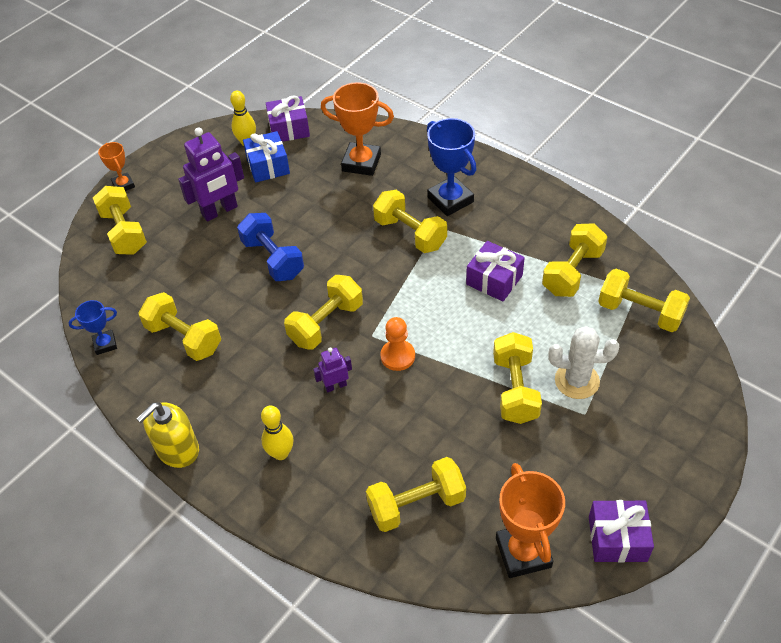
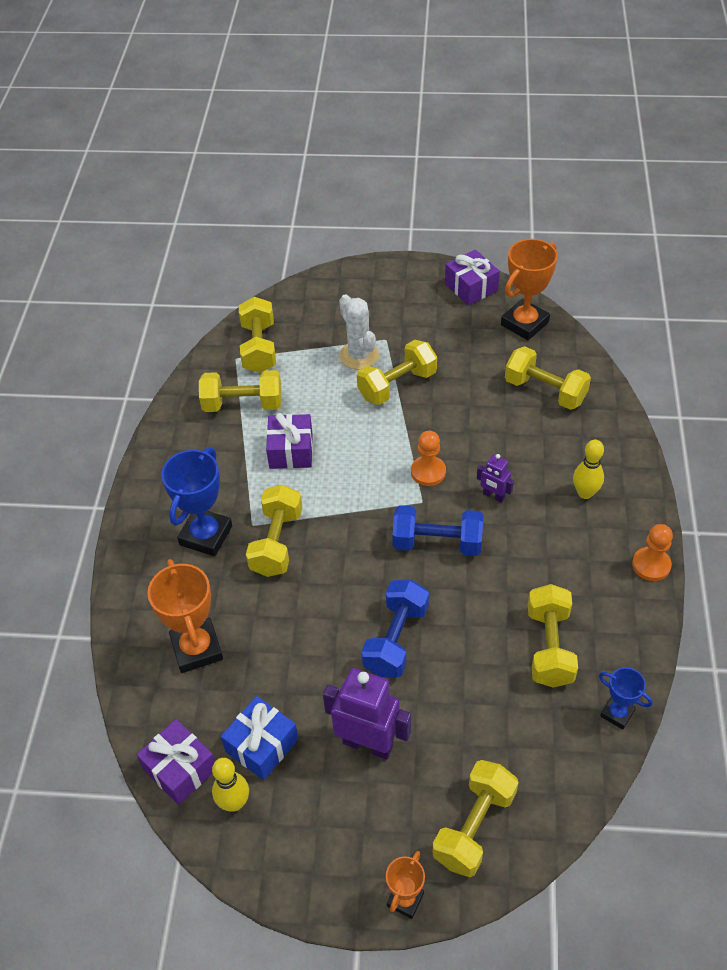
camera: 125 degrees left, 0 degrees up
(177, 449) = (651, 565): yellow soap dispenser -> orange pawn
(326, 323) = (437, 543): yellow dumbbell -> blue dumbbell

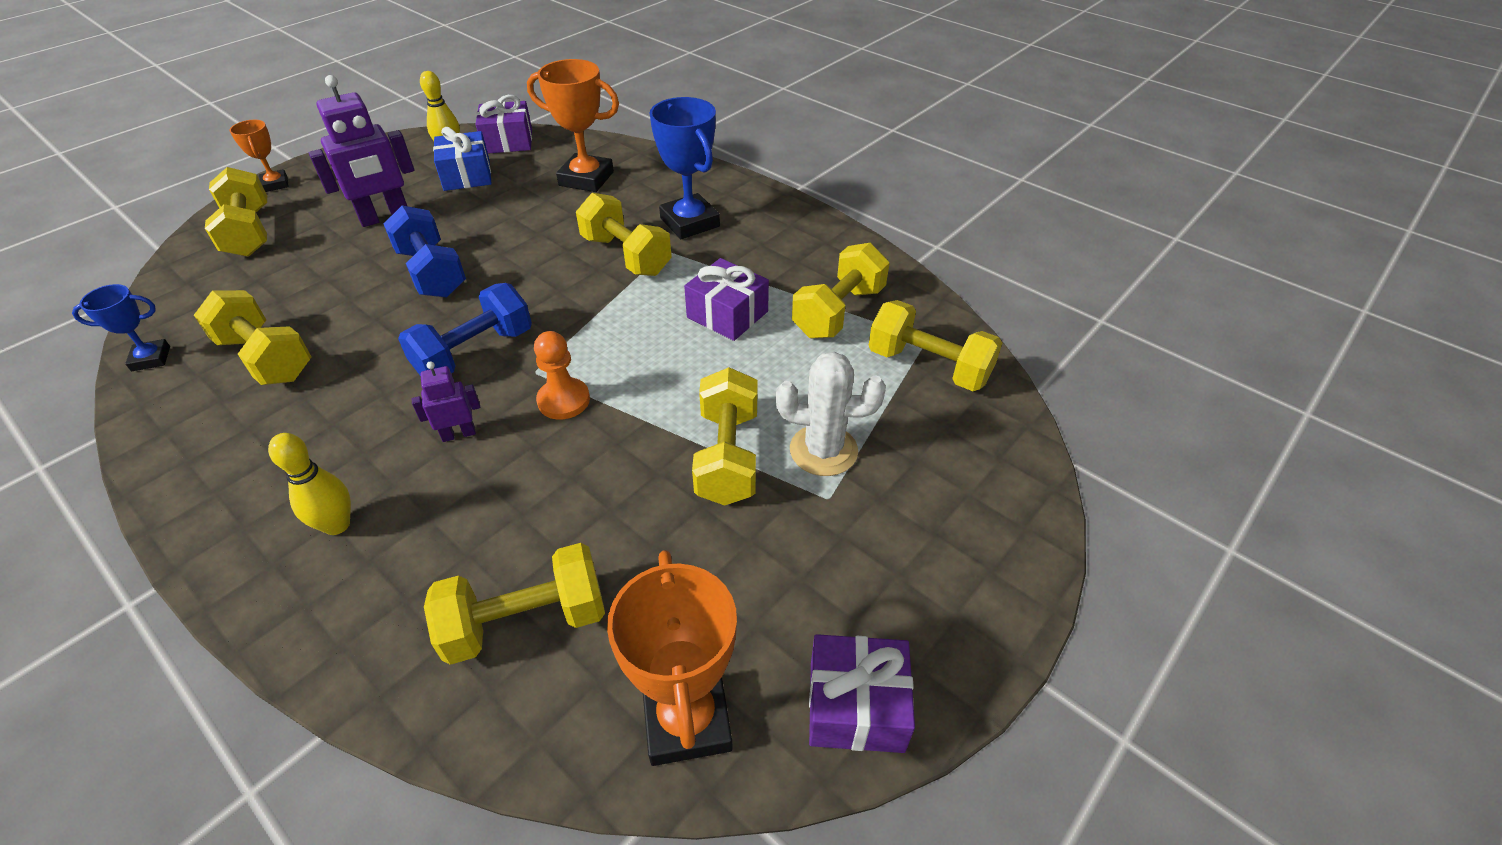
camera: 125 degrees right, 5 degrees down
(651, 565) = (179, 508): orange pawn -> none

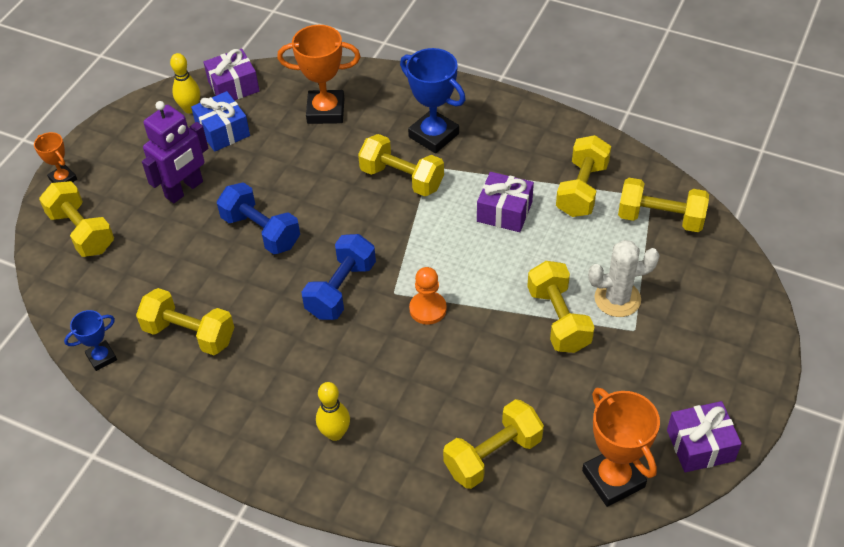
camera: 15 degrees left, 5 degrees up
(458, 434) = (371, 352): purple robot -> none

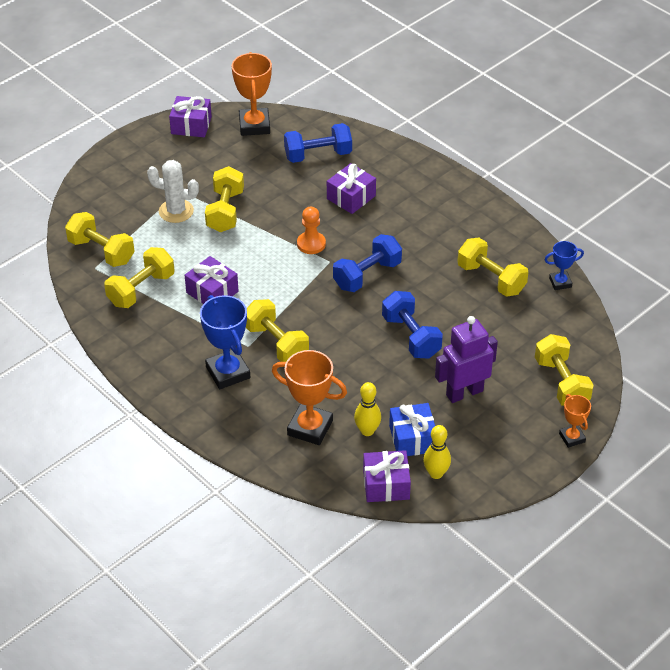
camera: 160 degrees left, 5 degrees down
(335, 433) = (411, 193): yellow bowling pin -> yellow bowling pin (367, 431)
(412, 397) = (351, 197): none -> purple gift
(493, 455) = (318, 155): yellow dumbbell -> blue dumbbell

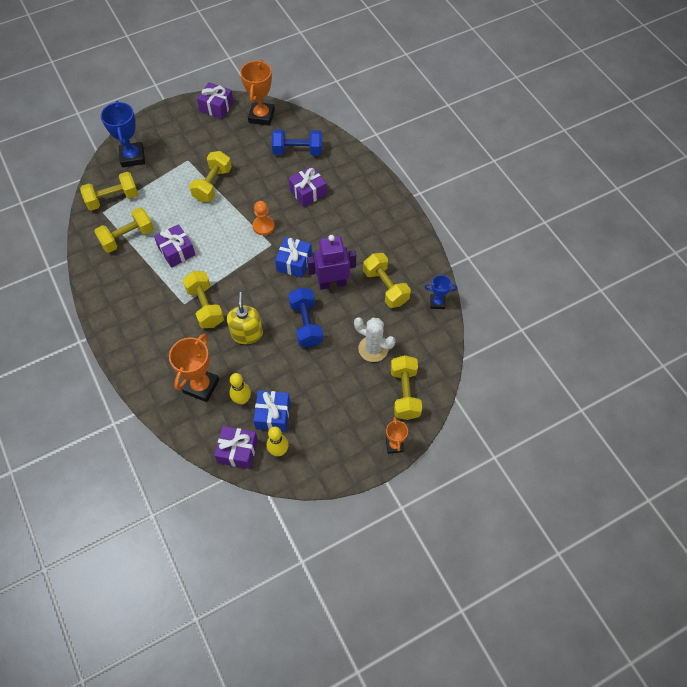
camera: 15 degrees right, 15 degrees up
(101, 251) = (112, 199): yellow dumbbell -> yellow dumbbell turned 75 degrees counterclockwise
(176, 211) = (178, 177): white cactus -> white cactus (373, 349)
(228, 372) = (161, 323): blue trophy -> blue trophy (132, 157)
(310, 428) = (201, 386): orange trophy -> orange trophy turned 75 degrees clockwise
(342, 361) = (247, 333): none -> yellow soap dispenser
(367, 275) = (294, 262): blue dumbbell -> blue gift
(464, 392) = (327, 383): purple robot -> purple robot (332, 283)

